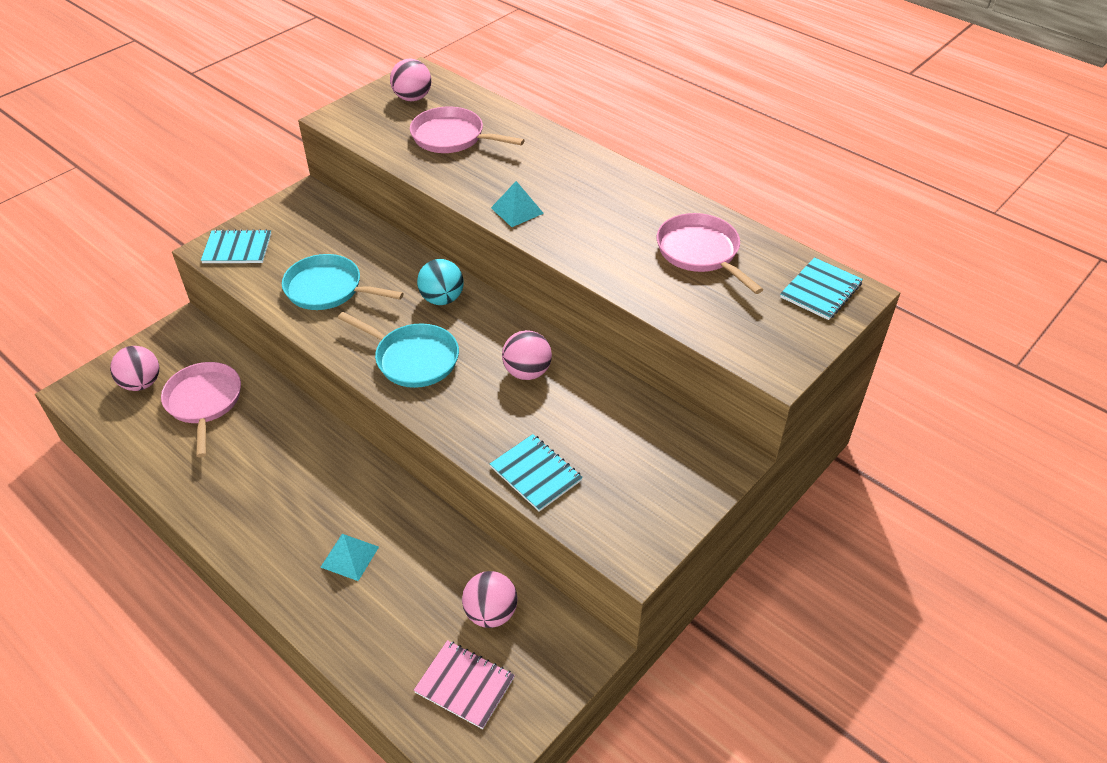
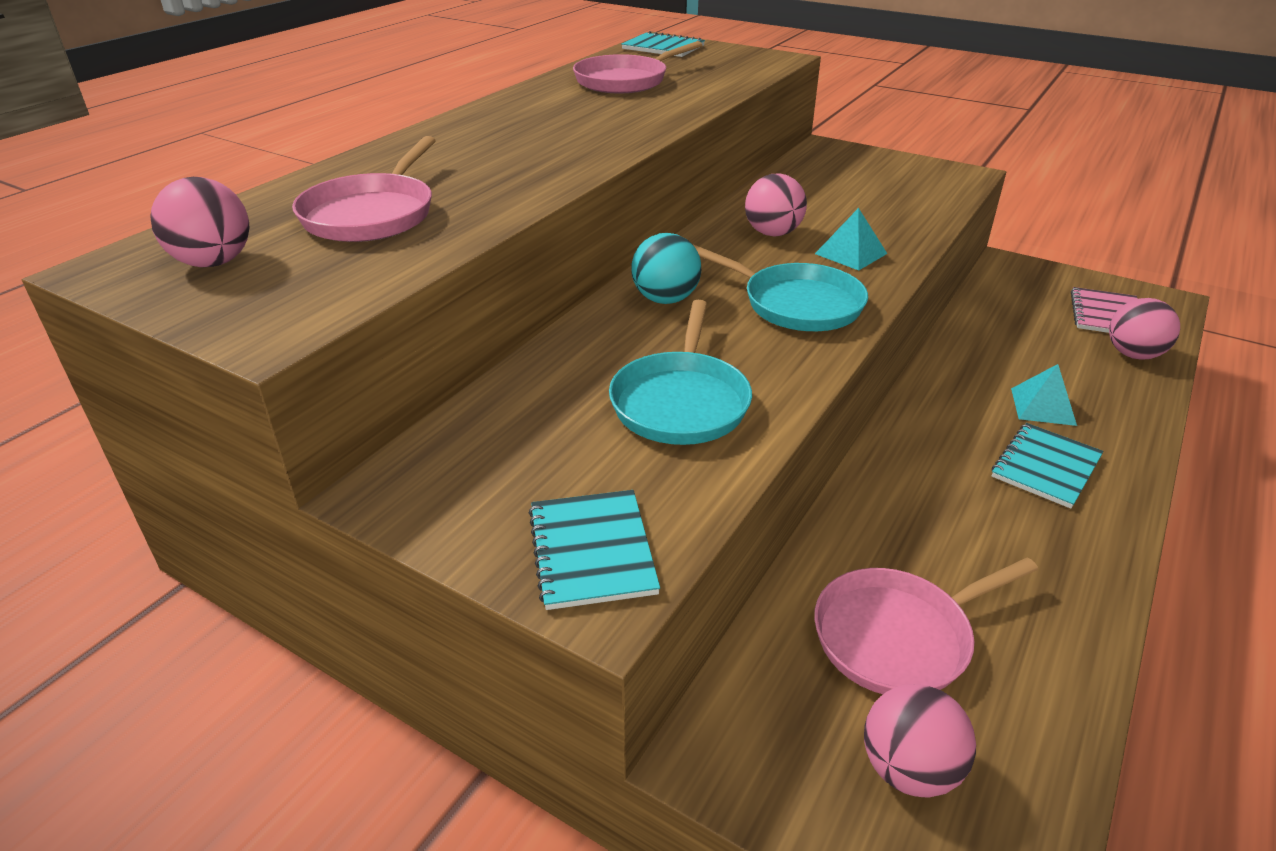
camera: 100 degrees left, 10 degrees down
(413, 359) = (796, 304): turquoise pan -> turquoise pan turned 105 degrees clockwise
(491, 613) = (1021, 310): pink ball -> pink ball (1133, 354)
(517, 210) = (573, 158): turquoise pyramid -> turquoise pyramid (850, 253)
(536, 474) = (914, 217): turquoise notebook -> turquoise notebook (1046, 467)

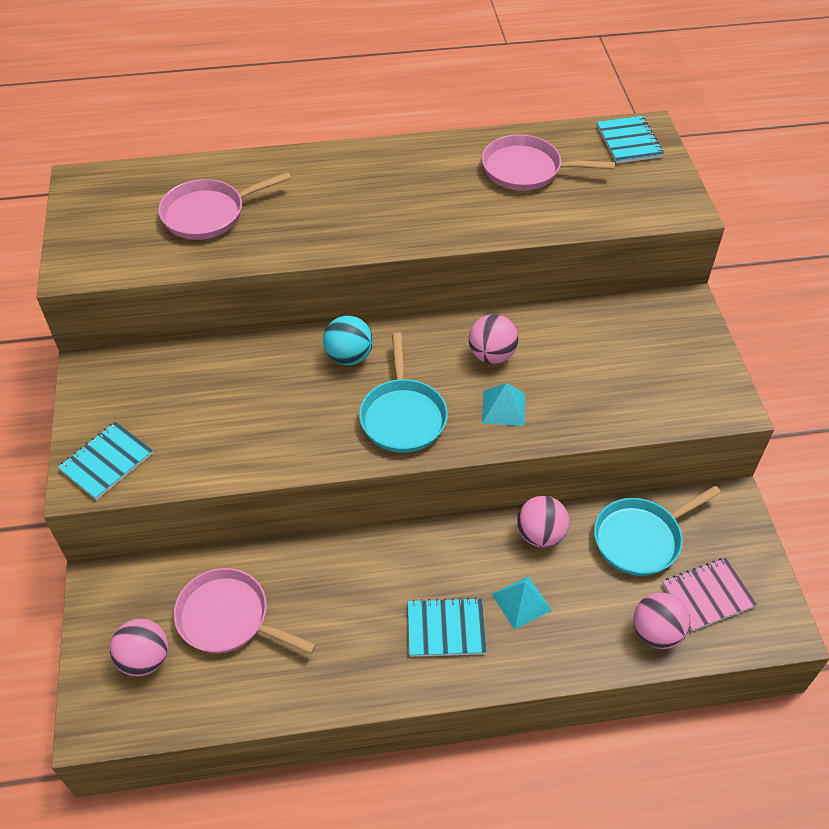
camera: 50 degrees right, 15 degrees up
(214, 262) = (113, 205): pink ball -> pink ball (540, 535)
(681, 402) = (248, 424): turquoise pan -> turquoise pan (641, 538)

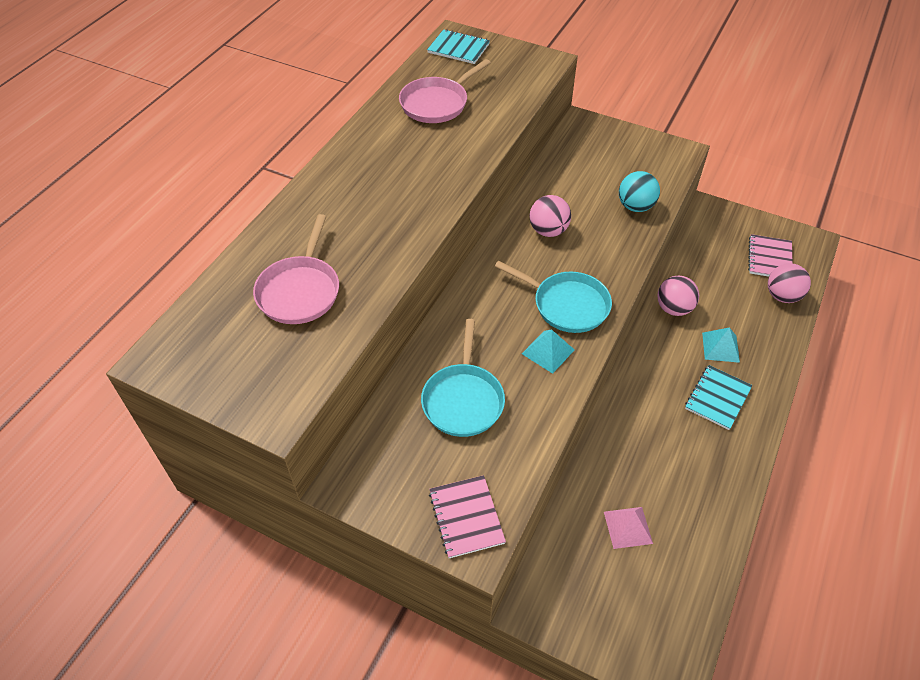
camera: 55 degrees left, 0 degrees up
(107, 462) = (466, 517): turquoise notebook -> pink notebook
(145, 659) = (631, 606): pink ball -> none
(228, 618) = (627, 527): pink pan -> pink pyramid
(349, 357) = (483, 306): turquoise ball -> turquoise ball (635, 206)
(503, 408) = (600, 250): turquoise pyramid -> turquoise pyramid (548, 351)
(641, 538) = (709, 263): turquoise pan -> turquoise pan (463, 399)

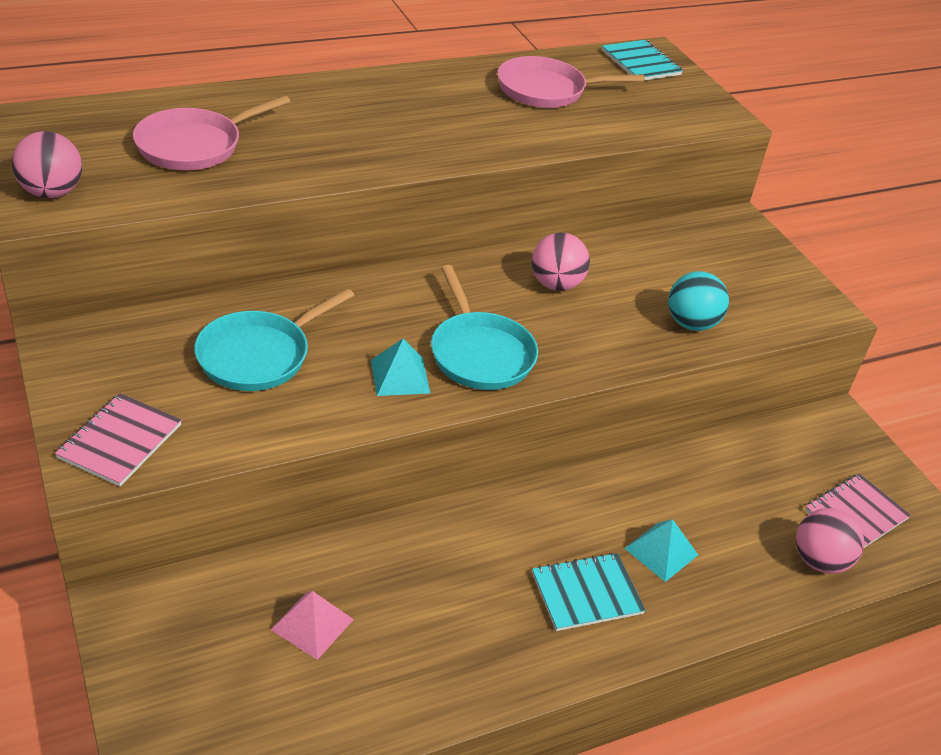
camera: 35 degrees right, 10 degrees down
(673, 308) = (654, 478): pink ball -> pink ball (52, 192)

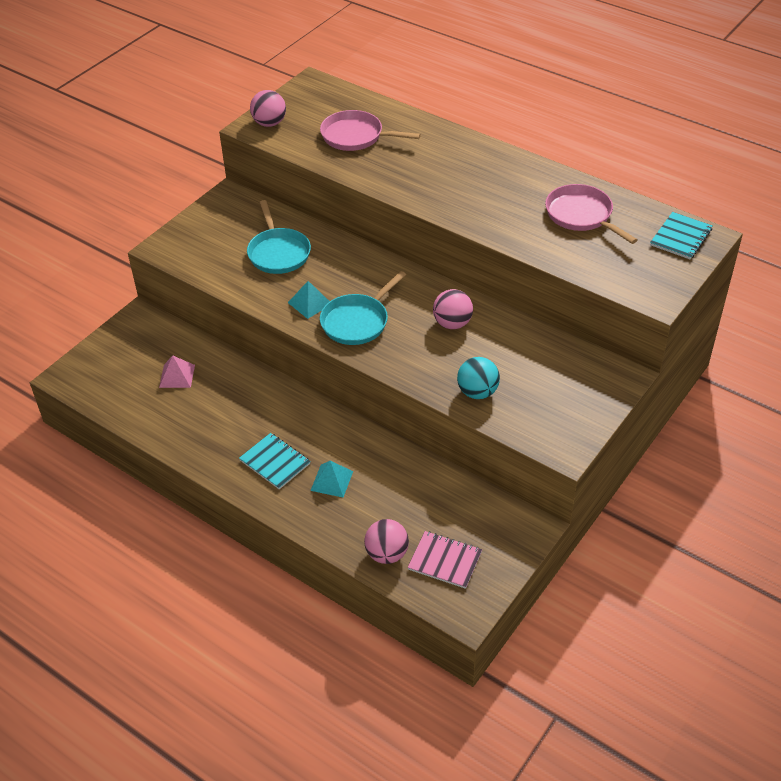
camera: 65 degrees right, 5 degrees up
(120, 441) = (183, 245): pink notebook -> none
(259, 355) = (278, 253): turquoise pan -> turquoise pan turned 120 degrees counterclockwise

